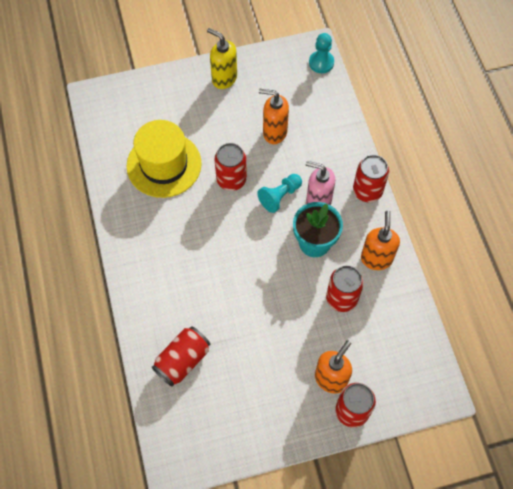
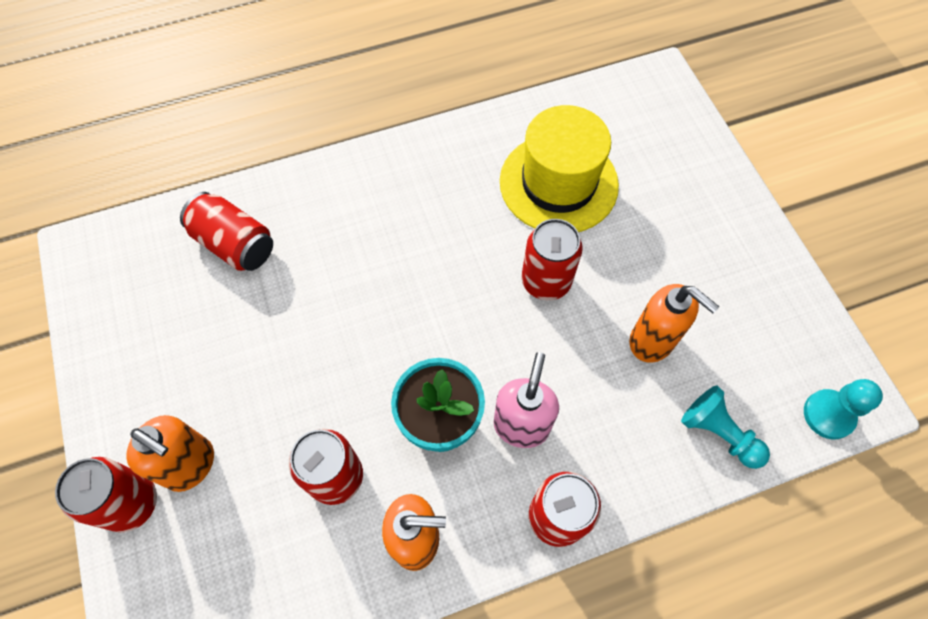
camera: 85 degrees right, 0 degrees up
(224, 78) = (744, 251): yellow soap dispenser -> none
(274, 132) = (652, 341): orange soap dispenser -> orange soap dispenser turned 120 degrees clockwise
(280, 196) = (525, 360): turquoise pawn -> turquoise pawn (718, 433)

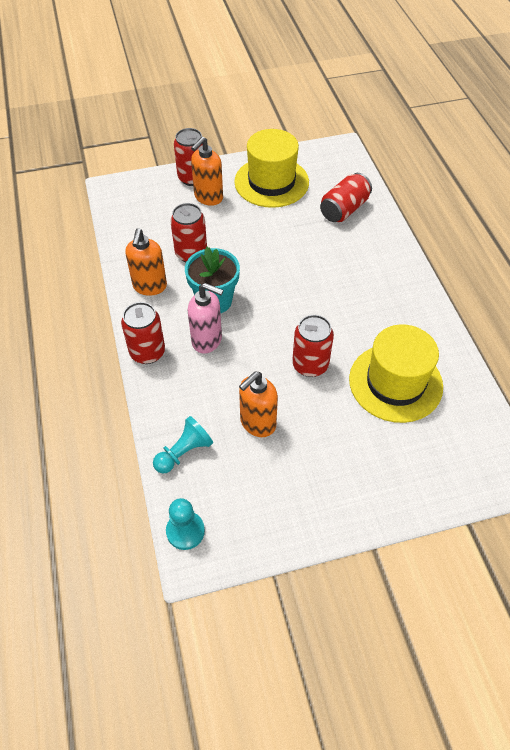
camera: 95 degrees right, 10 degrees down
(157, 357) = (271, 182): none -> yellow hat

